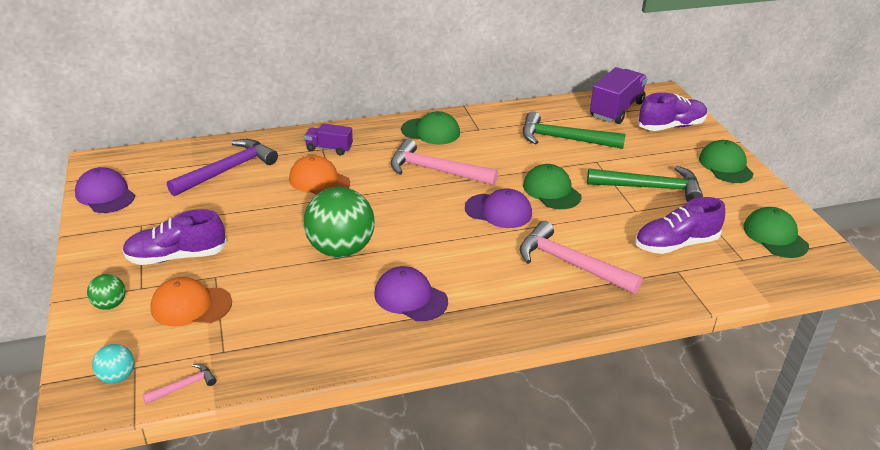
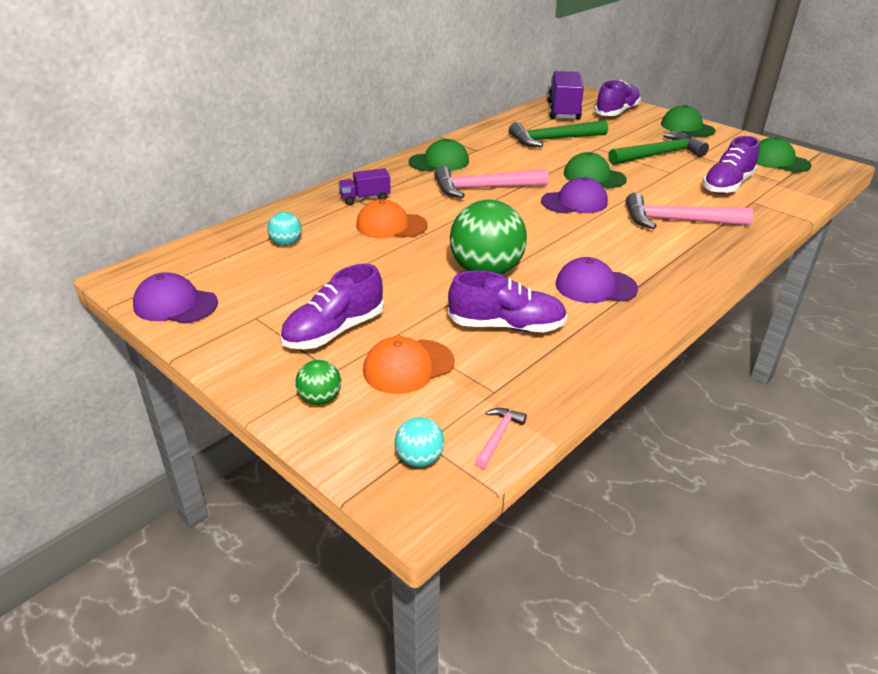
camera: 30 degrees left, 0 degrees up
(227, 170) = (286, 243): purple hammer -> turquoise ball
(297, 303) = (506, 326): none -> purple shoe

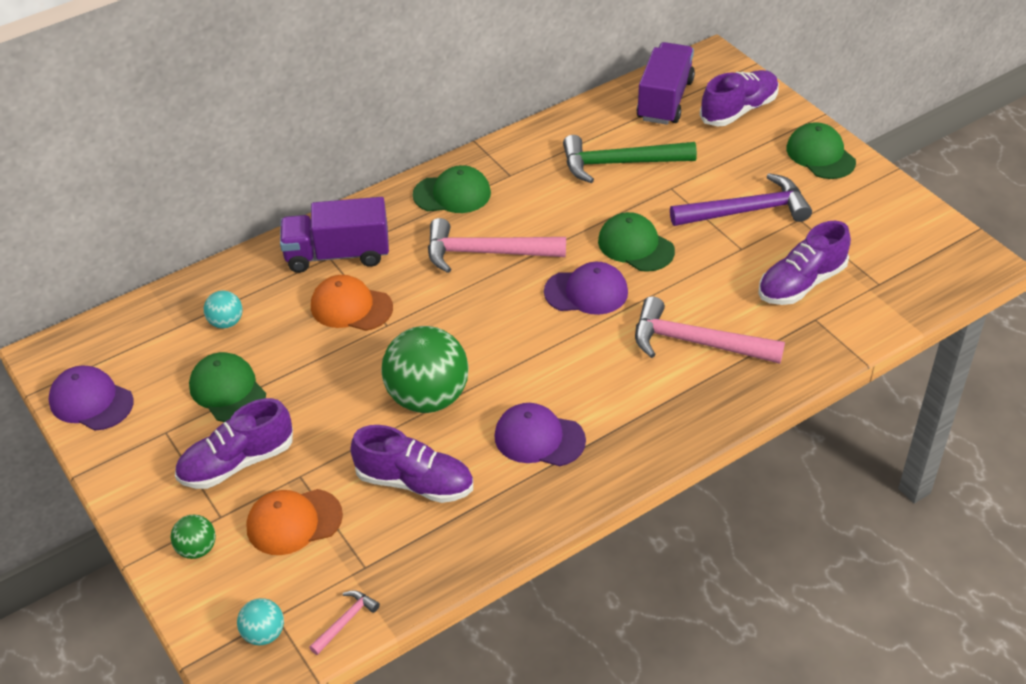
camera: 15 degrees right, 10 degrees up
(365, 198) = (338, 254): purple truck -> purple truck, size x1.77
(659, 155) = (746, 211): green hammer -> purple hammer
(778, 161) = (904, 242): green cap -> green cap (227, 390)

